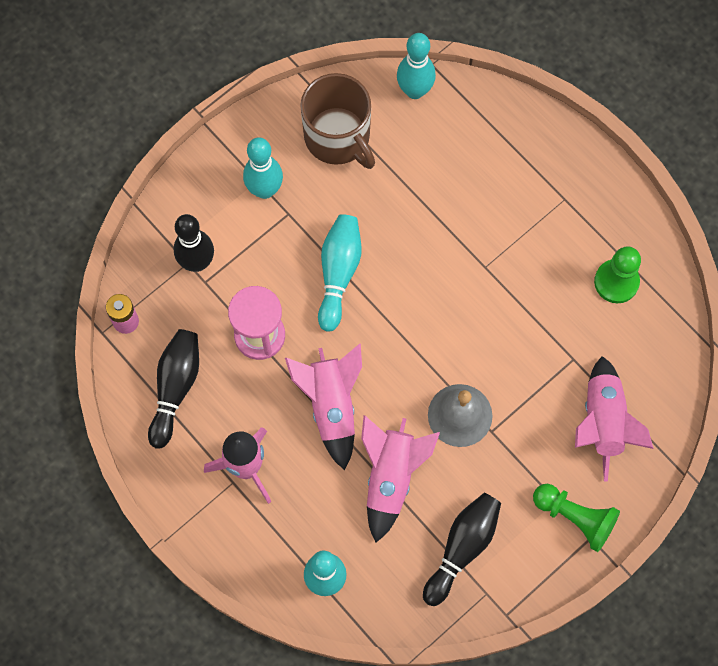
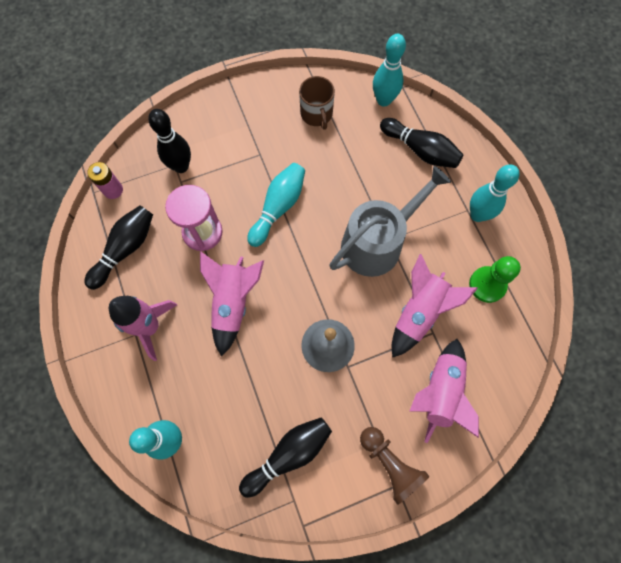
camera: 20 degrees right, 0 degrees up
(265, 190) = (250, 133): turquoise bowling pin -> turquoise bowling pin (477, 215)
(338, 137) = (316, 114): brown mug -> brown mug, size x0.65
(391, 477) = (255, 375): pink rocket -> pink rocket (419, 312)
(472, 275) = (377, 242): none -> grey watering can
(483, 142) = (420, 150): none -> black bowling pin
(575, 518) = (390, 463): green pawn -> brown pawn

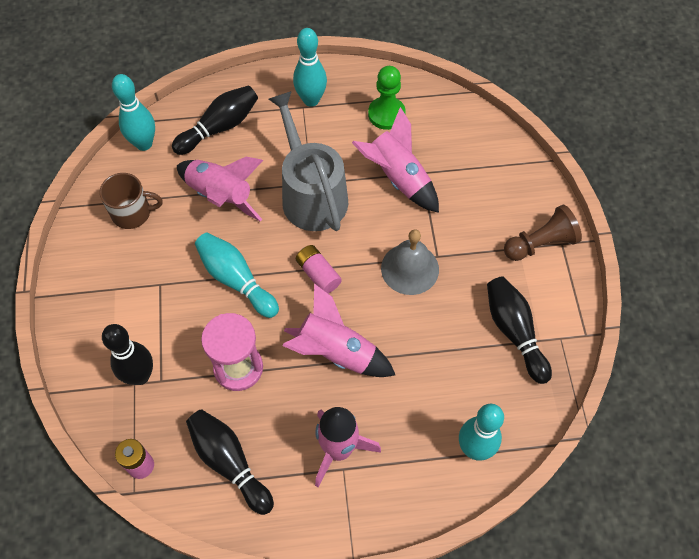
camera: 75 degrees left, 10 degrees down
(301, 269) = (318, 274): none -> pink battery
(440, 392) = (481, 183): pink rocket -> pink rocket (220, 196)

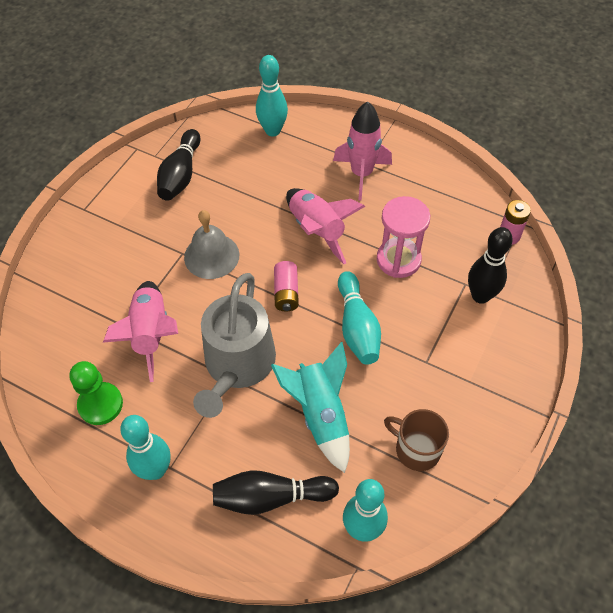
camera: 145 degrees left, 5 degrees down
(220, 196) = (320, 415): pink rocket -> turquoise rocket
(229, 462) = (442, 205): black bowling pin -> none
(540, 243) = (98, 217): brown pawn -> none

